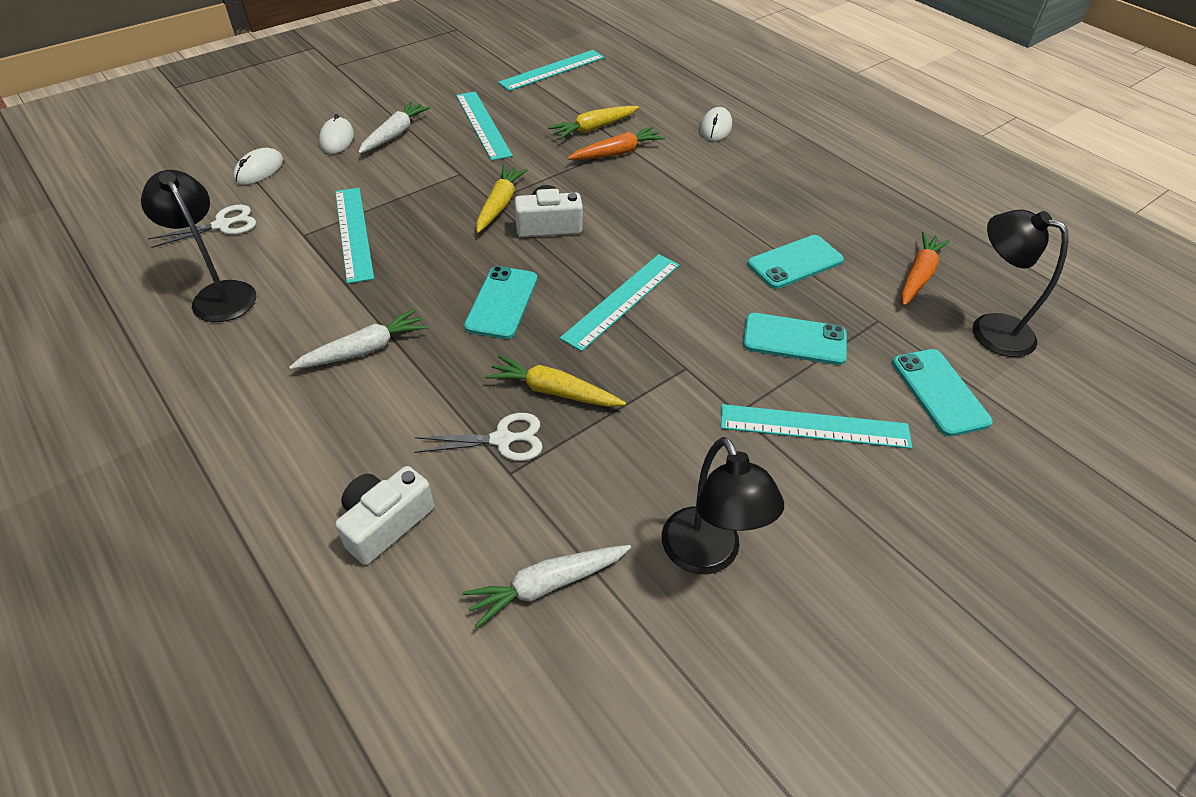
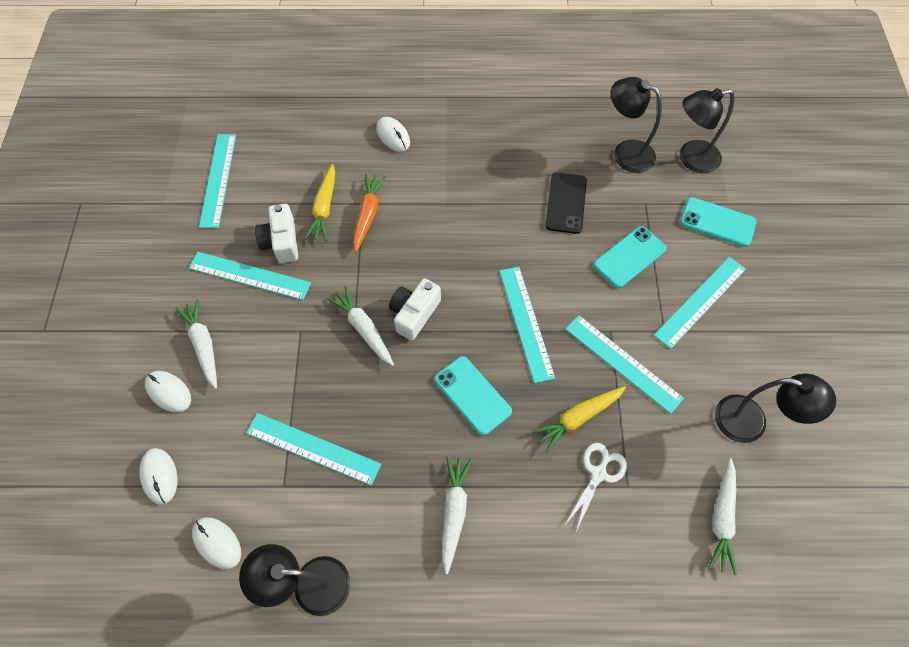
camera: 50 degrees left, 15 degrees up
(222, 225) = (217, 543): white scissors -> white mouse
(385, 523) = (621, 583): white camera -> white camera (281, 242)
(499, 204) = (363, 329): yellow carrot -> white carrot
(658, 396) = (623, 363): none -> turquoise ruler
(795, 262) = (566, 203): turquoise phone -> black phone
(918, 275) = (625, 152): orange carrot -> black lamp

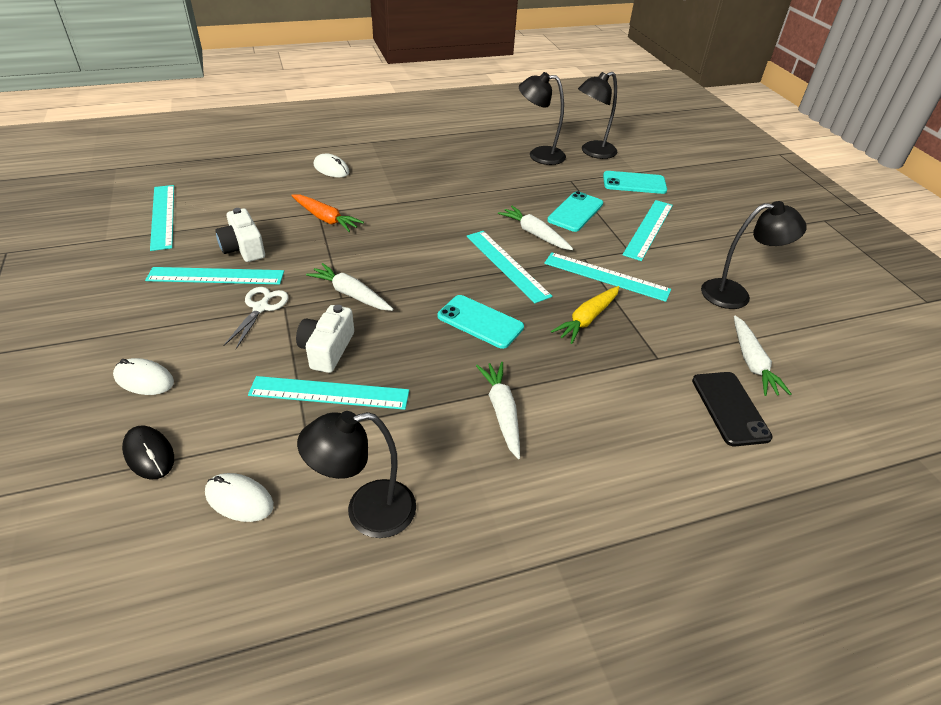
camera: 20 degrees left, 20 degrees down
(159, 476) = (149, 454): white mouse -> black mouse
(203, 345) = (177, 335): white carrot -> white carrot (534, 234)
(324, 208) = (281, 220): yellow carrot -> none
(368, 214) = (326, 219): orange carrot -> orange carrot turned 135 degrees clockwise
(414, 314) = (398, 276): white camera -> white camera (327, 349)
(566, 203) = (505, 188): black phone -> black phone (730, 408)
(598, 474) = (626, 354): white scissors -> white scissors (261, 308)

